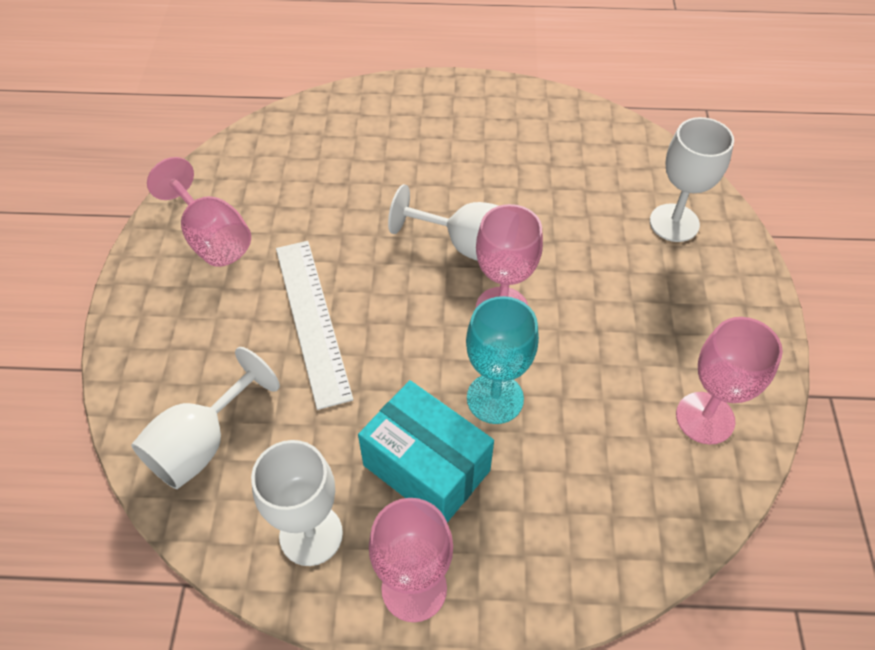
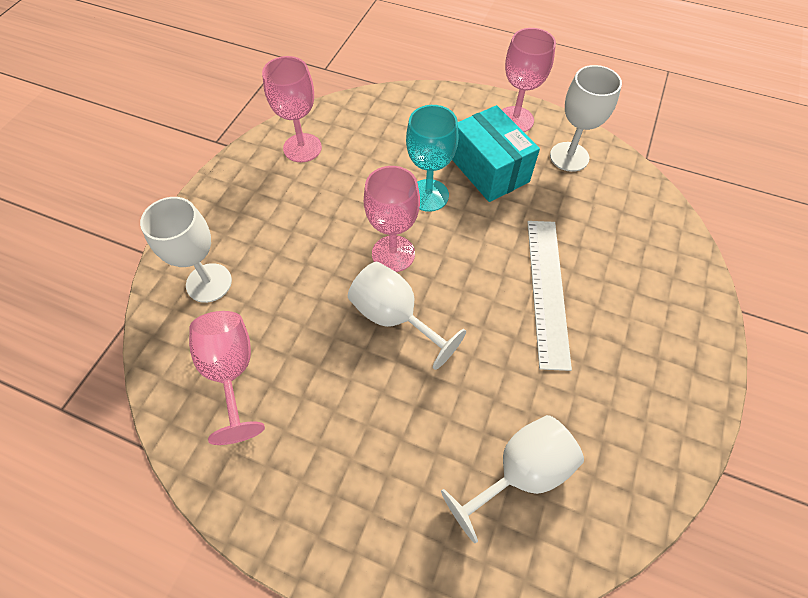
camera: 160 degrees left, 5 degrees up
(202, 443) = (638, 224): white goblet -> white goblet (520, 472)
(212, 237) = (634, 405): pink goblet -> pink goblet (231, 372)

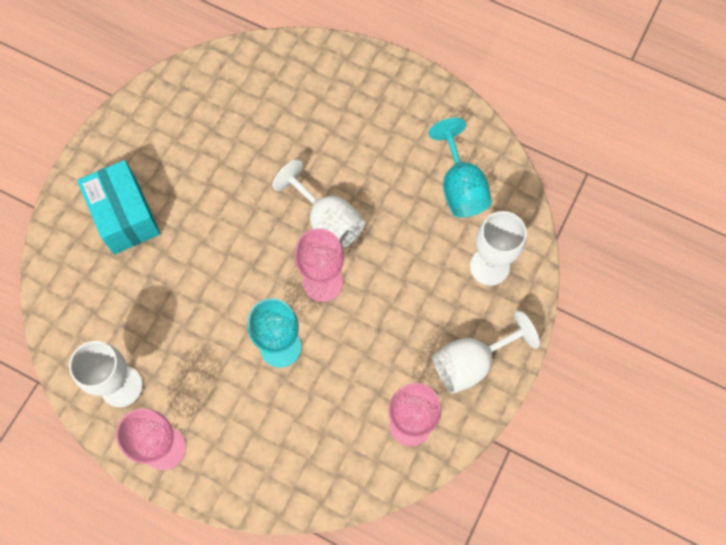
camera: 175 degrees left, 10 degrees up
(231, 372) = (460, 187): pink goblet -> turquoise goblet
(489, 170) = (211, 375): turquoise box -> turquoise box (125, 216)
(520, 472) = (252, 103): white goblet -> white goblet (471, 362)
(547, 290) = (192, 235): white ruler -> none

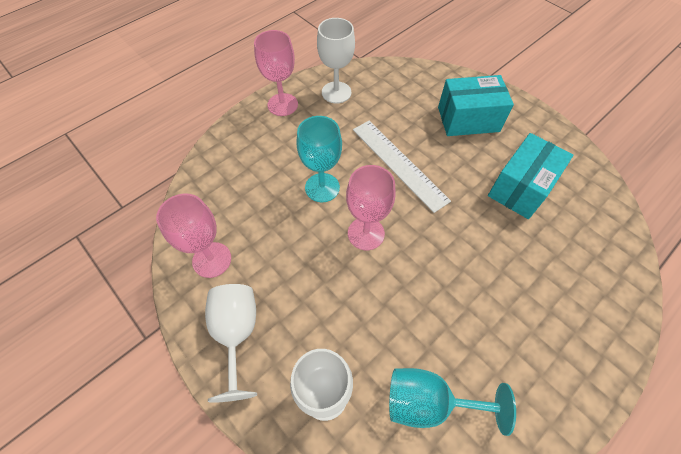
camera: 110 degrees right, 10 degrees down
(212, 148) = (521, 188): none -> turquoise box
(219, 275) = (399, 164): none -> white ruler
(327, 221) = (424, 255): white goblet -> none

